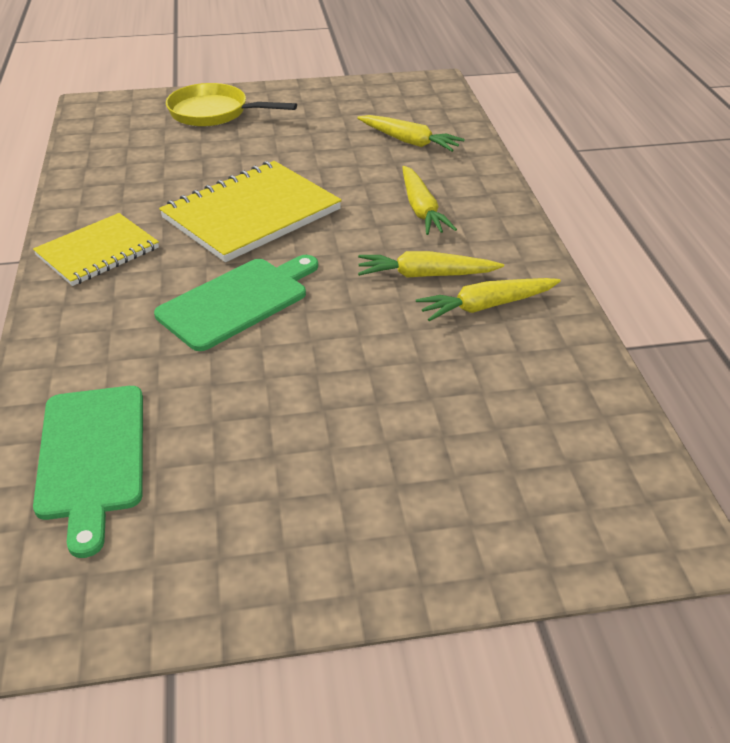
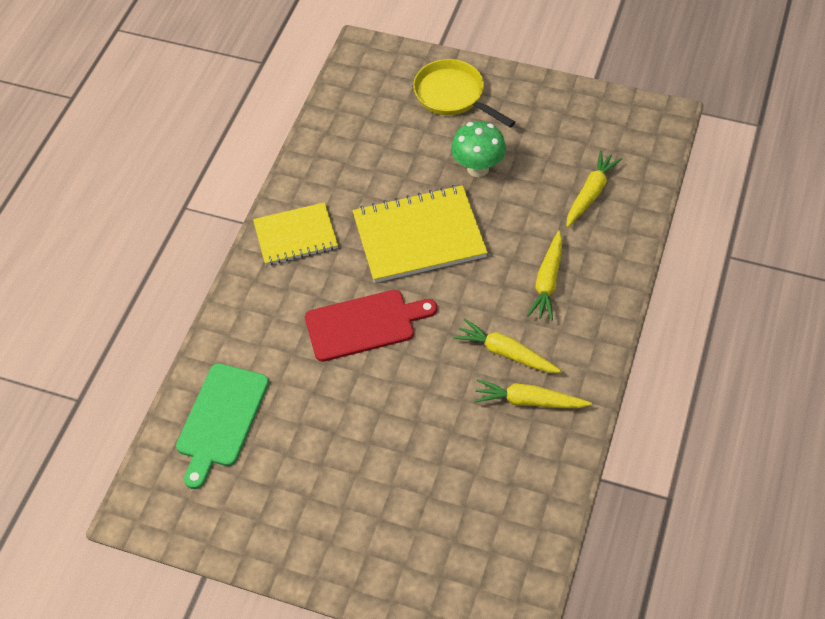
camera: 30 degrees right, 15 degrees up
(237, 301) = (364, 324): green cutting board -> red cutting board
(279, 152) = (478, 168): none -> green mushroom
(409, 141) = (590, 193): yellow carrot -> yellow carrot turned 120 degrees counterclockwise

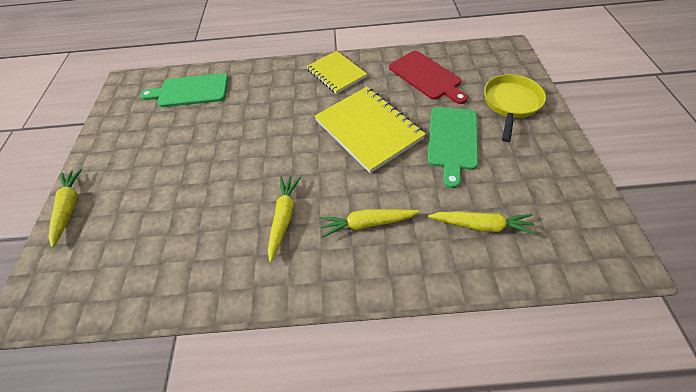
camera: 70 degrees right, 0 degrees up
(364, 324) = (280, 127): red cutting board -> red cutting board (426, 76)
(478, 168) = (452, 140): green mushroom -> green cutting board
(529, 401) = (241, 249): yellow carrot -> yellow carrot (69, 208)

